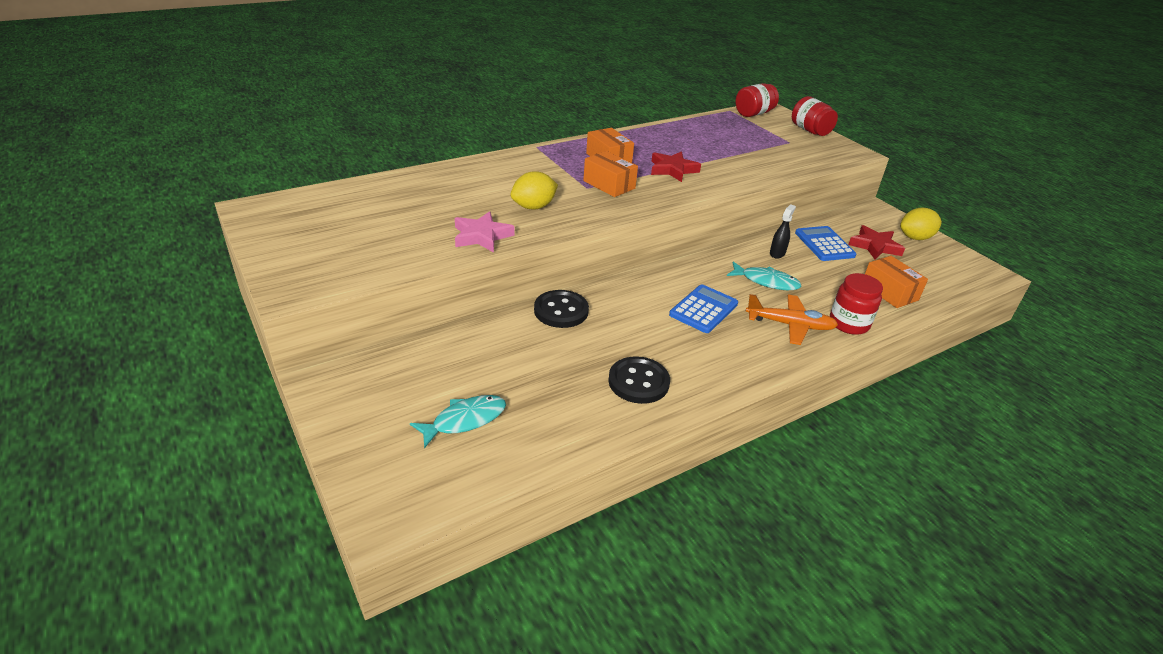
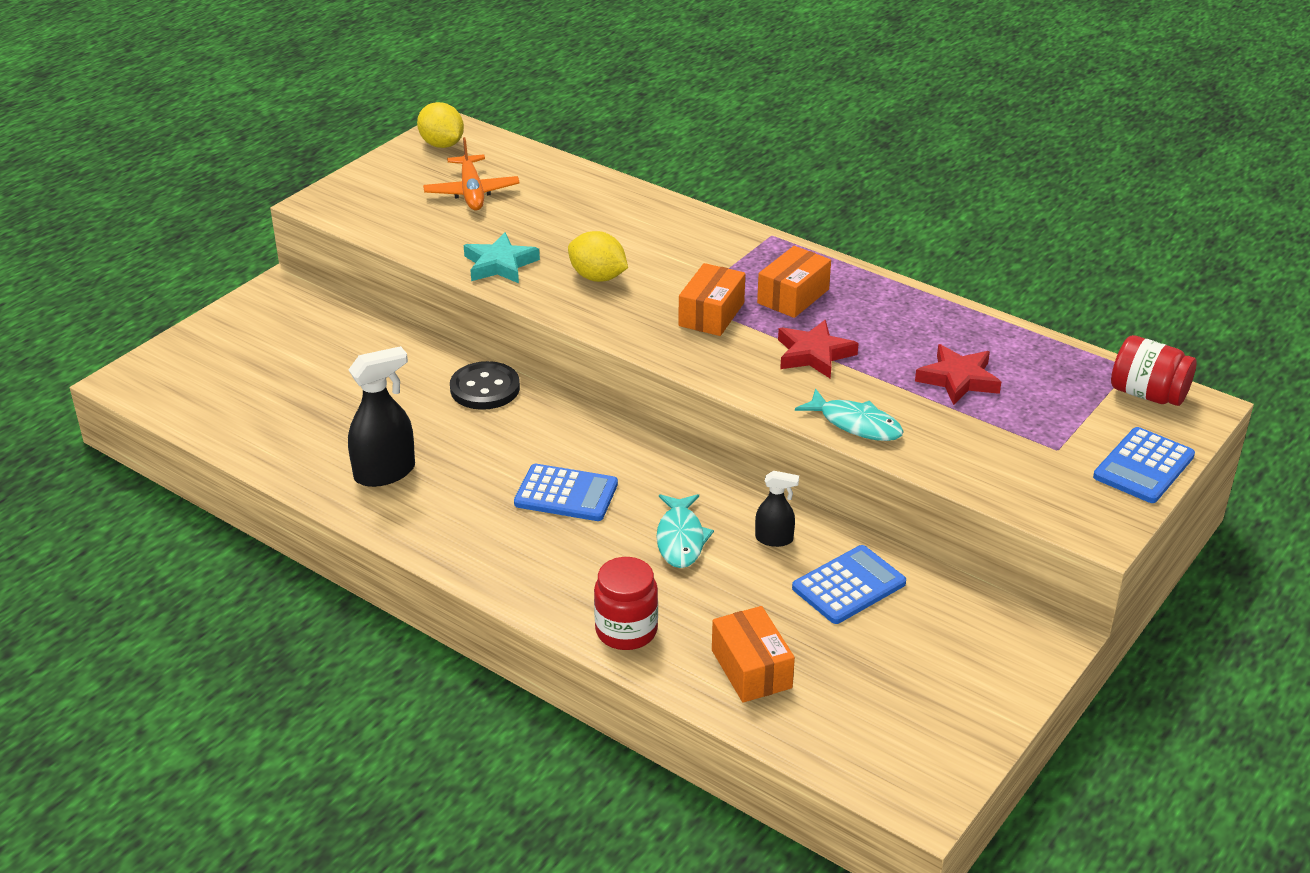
camera: 70 degrees right, 0 degrees up
(464, 420) = (265, 381): turquoise fish -> turquoise fish (855, 424)
(482, 236) = (500, 264): pink star -> turquoise star
(638, 382) = (385, 472): black button -> black spray bottle
(789, 325) = (582, 574): orange plane -> orange plane (471, 192)
(810, 131) = (1143, 466): red jar -> blue calculator
(874, 246) = (895, 644): red star -> red star (958, 379)
(889, 292) = (751, 669): orange box -> orange box turned 60 degrees counterclockwise
(915, 238) = (976, 695): yellow lemon -> yellow lemon (442, 145)

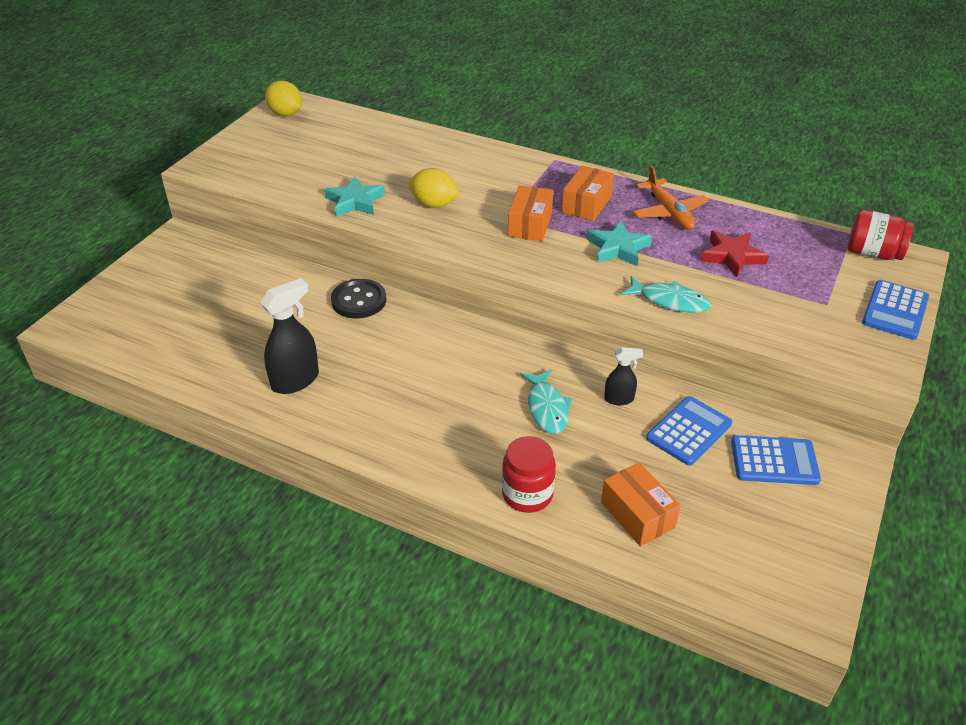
camera: 10 degrees left, 5 degrees up
(471, 192) = (318, 147): orange plane -> orange plane (668, 212)
(566, 494) = (446, 381): blue calculator -> blue calculator (774, 461)
(814, 354) = (618, 248): red star -> turquoise star

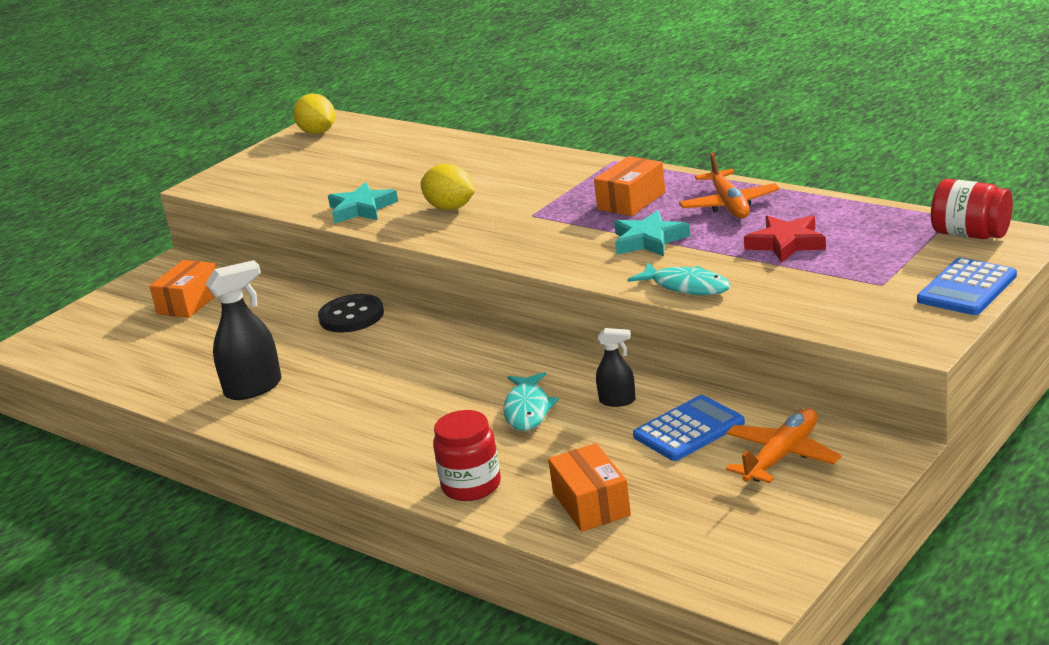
camera: 15 degrees right, 15 degrees down
(530, 224) = (554, 222): orange box -> orange box (189, 302)
(774, 461) = (781, 456): blue calculator -> orange plane

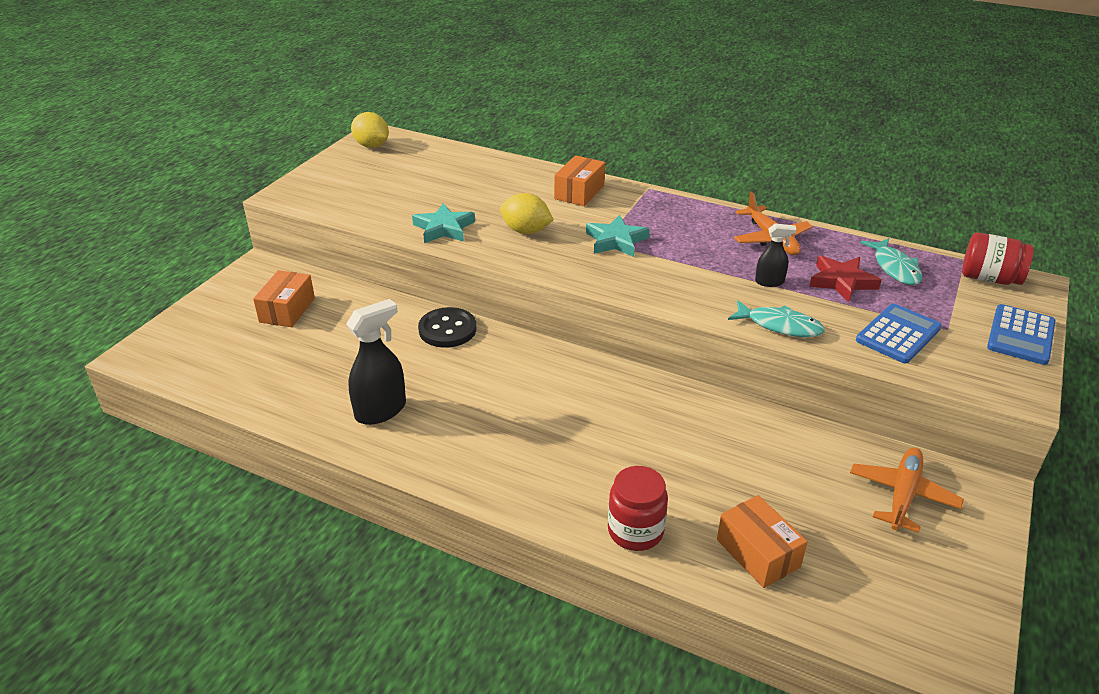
camera: 15 degrees left, 10 degrees up
(527, 409) = (651, 439): turquoise fish -> turquoise fish (894, 268)
(617, 401) = (729, 430): black spray bottle -> black spray bottle (769, 282)
(631, 201) = (685, 231): orange box -> orange box (579, 192)
(649, 240) = (721, 273): turquoise star -> turquoise star (616, 241)
(689, 429) = (806, 463): blue calculator -> blue calculator (898, 334)

